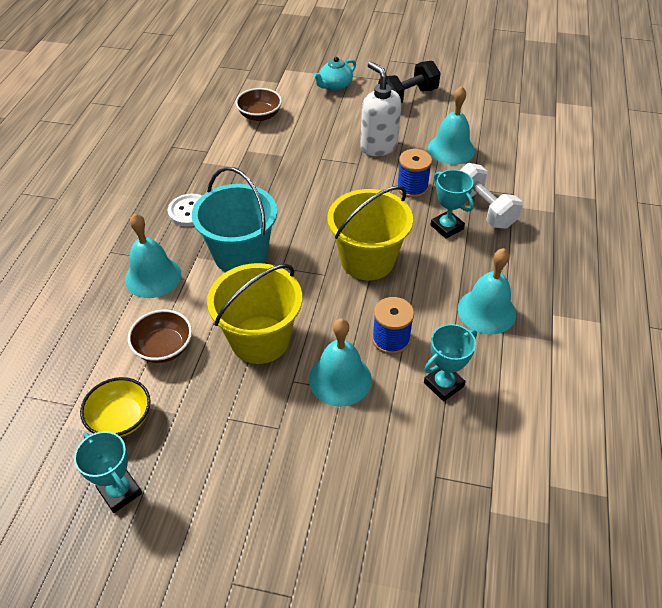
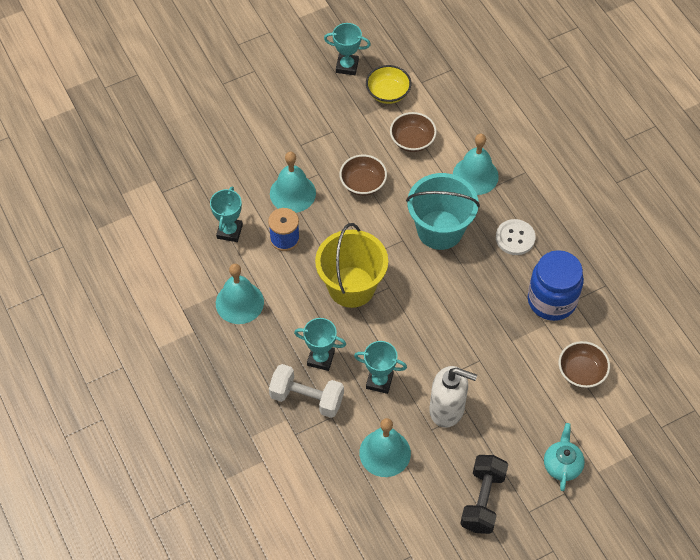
camera: 140 degrees right, 10 degrees up
(221, 160) = (551, 300): none -> blue jar
(260, 339) = (363, 183): yellow bucket -> brown bowl
(412, 187) = (379, 381): blue spool -> turquoise trophy

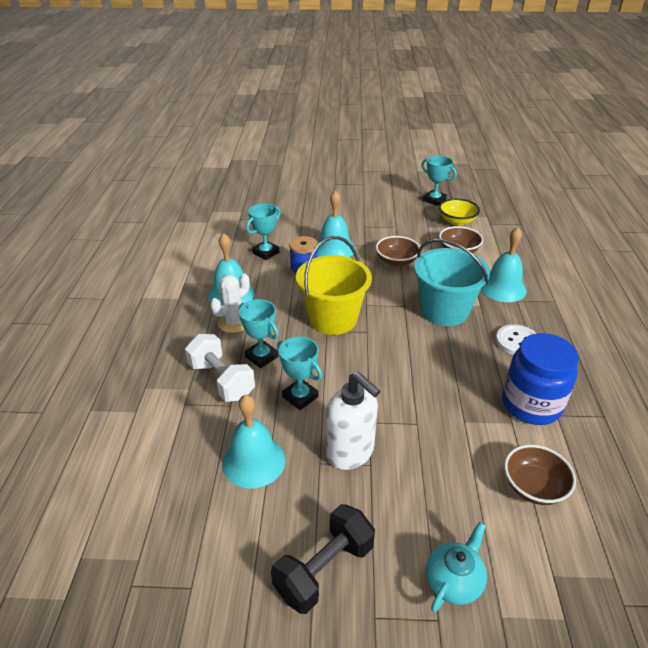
camera: 30 degrees right, 20 degrees down
(268, 334) = (234, 322): none -> white cactus

